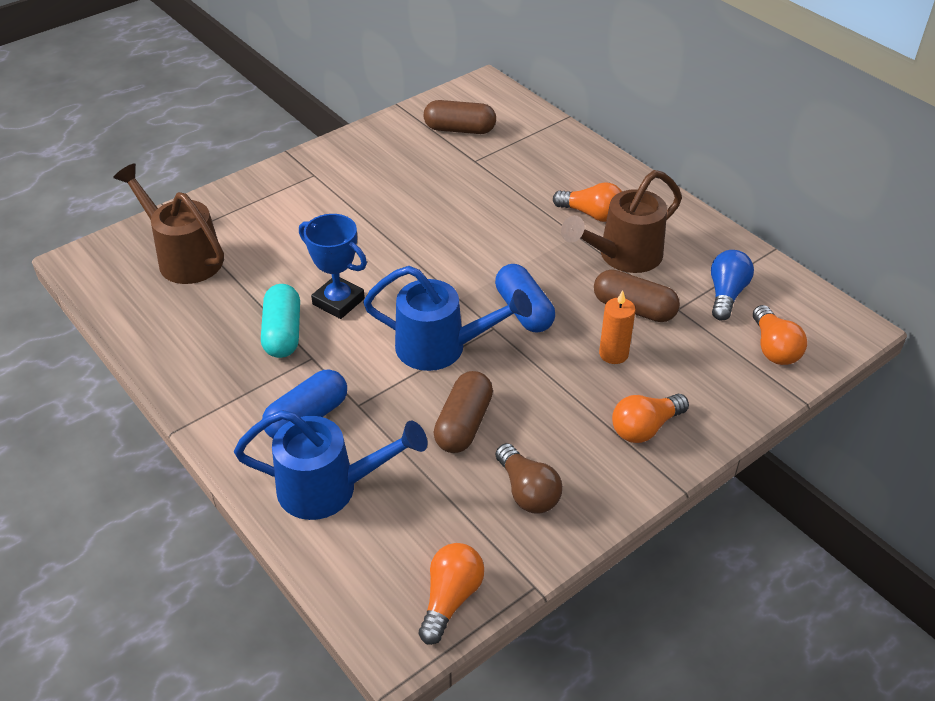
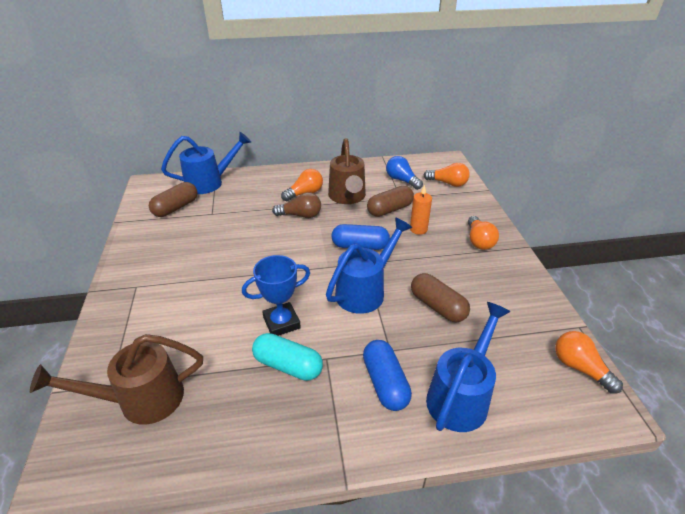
camera: 60 degrees left, 5 degrees down
(527, 491) = (505, 301): brown light bulb -> brown light bulb (300, 215)
(533, 127) = (209, 182): none -> blue watering can

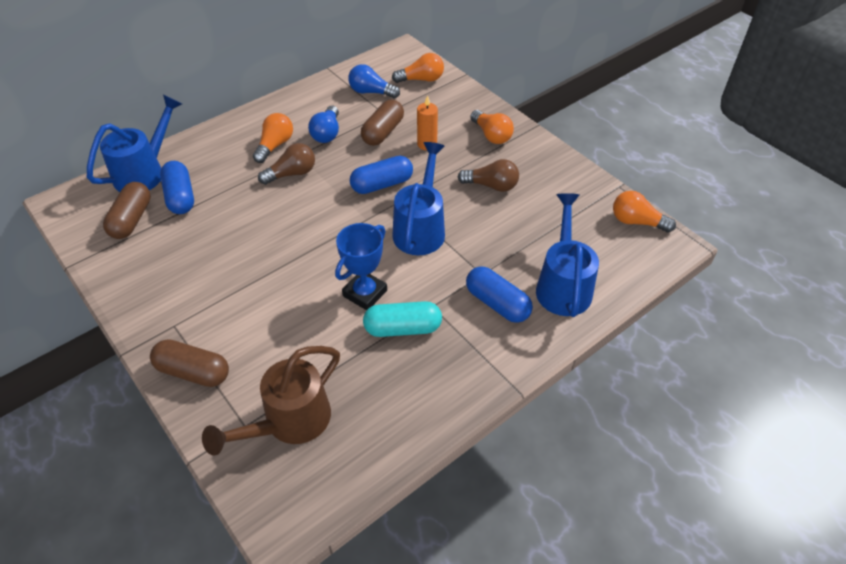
camera: 30 degrees left, 10 degrees up
(217, 204) = (180, 197): none -> blue capsule
(347, 197) = (327, 133): brown watering can -> blue light bulb
(437, 306) = (496, 216): brown capsule -> brown capsule (193, 372)
(451, 280) = (491, 186): none -> brown light bulb

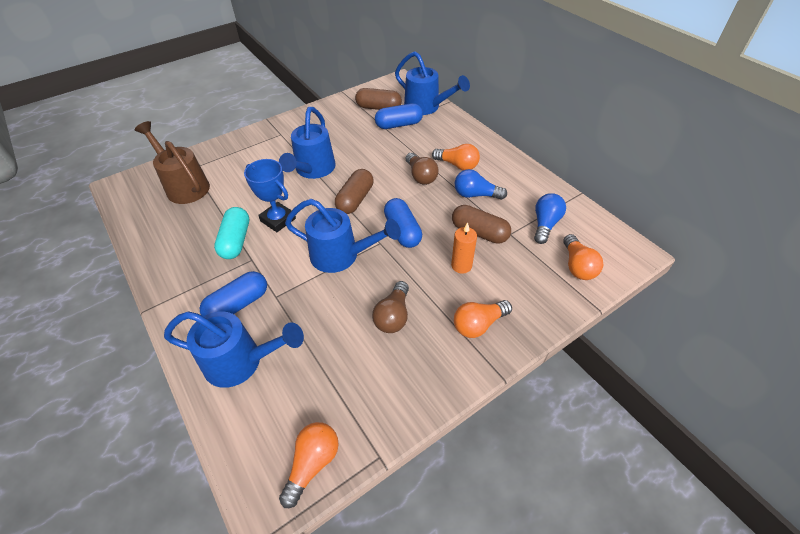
camera: 95 degrees right, 0 degrees up
(193, 372) = (241, 145): brown capsule -> brown capsule (355, 199)
(268, 273) = (313, 170): none -> blue watering can

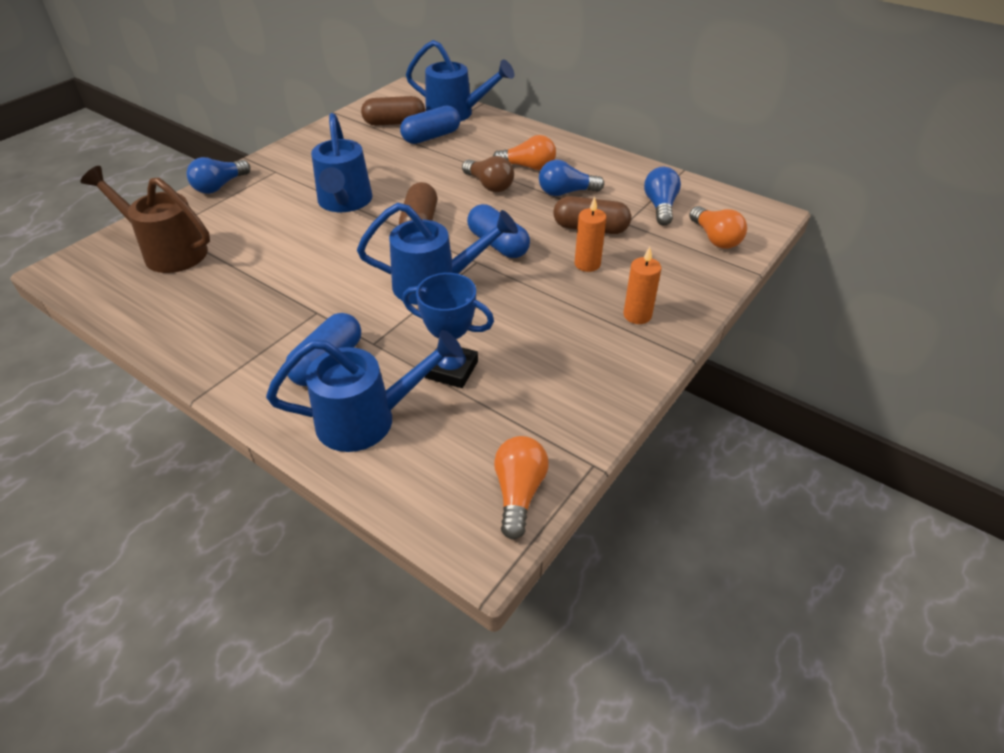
camera: 20 degrees left, 5 degrees down
(236, 241) = (282, 297): turquoise capsule -> none
(240, 139) = (219, 186): none -> blue light bulb
(278, 220) = (328, 263): blue trophy -> blue trophy (451, 369)
(393, 316) = (534, 329): brown light bulb -> none
(478, 324) = (637, 315): orange light bulb -> orange candle

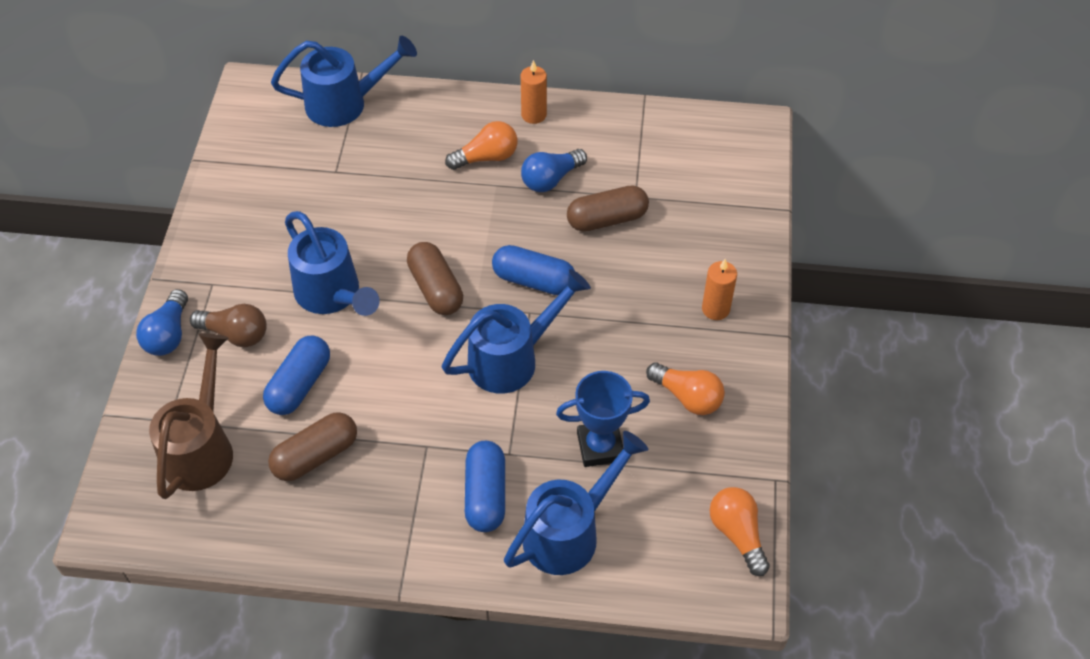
camera: 30 degrees left, 10 degrees up
(168, 251) = (201, 448): brown watering can -> brown watering can turned 105 degrees clockwise
(394, 123) = (285, 149): brown capsule -> brown capsule (315, 456)
(431, 137) = (346, 154): blue capsule -> blue capsule (299, 385)
(489, 185) = (466, 202): brown light bulb -> brown light bulb (235, 334)
(587, 264) = (634, 268): orange candle -> orange candle (533, 115)
(660, 206) = (653, 159): blue light bulb -> none
(715, 238) = (727, 181): orange light bulb -> orange light bulb (687, 397)

